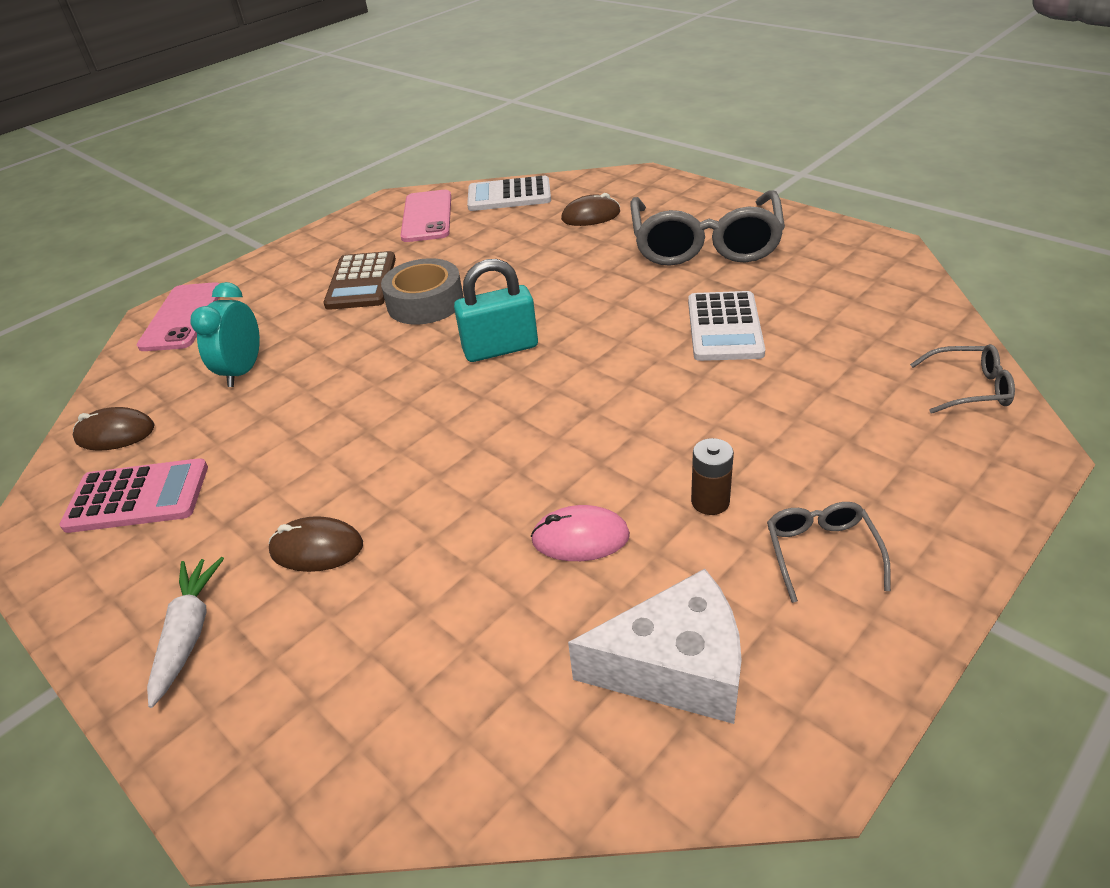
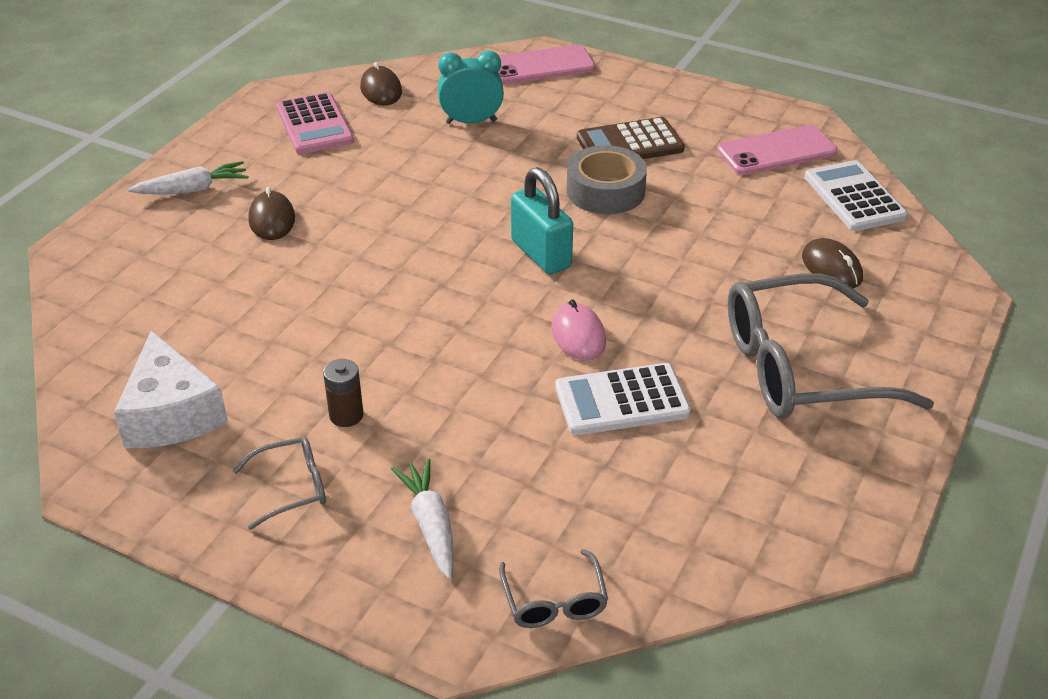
camera: 70 degrees right, 0 degrees up
(580, 538) = (295, 346): pink mouse -> pink mouse (578, 335)
(877, 452) = (430, 524): none -> white carrot

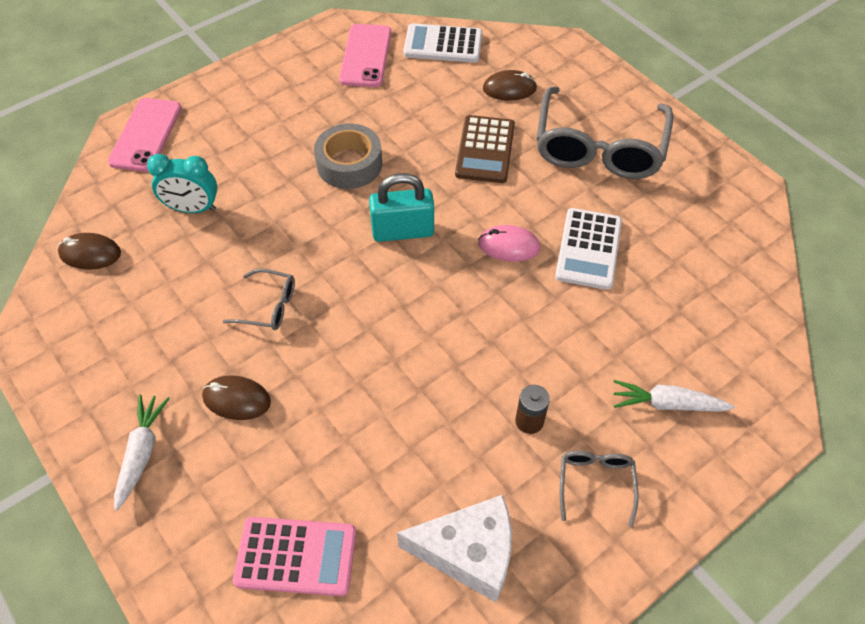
camera: 65 degrees left, 15 degrees up
(314, 125) = (107, 321): pink calculator -> pink calculator (296, 556)
(471, 122) = (193, 209): turquoise clock -> turquoise clock turned 105 degrees counterclockwise
(554, 601) = (759, 358): grey glasses -> grey glasses (269, 306)
(630, 144) = (299, 126): brown calculator -> brown calculator (485, 150)

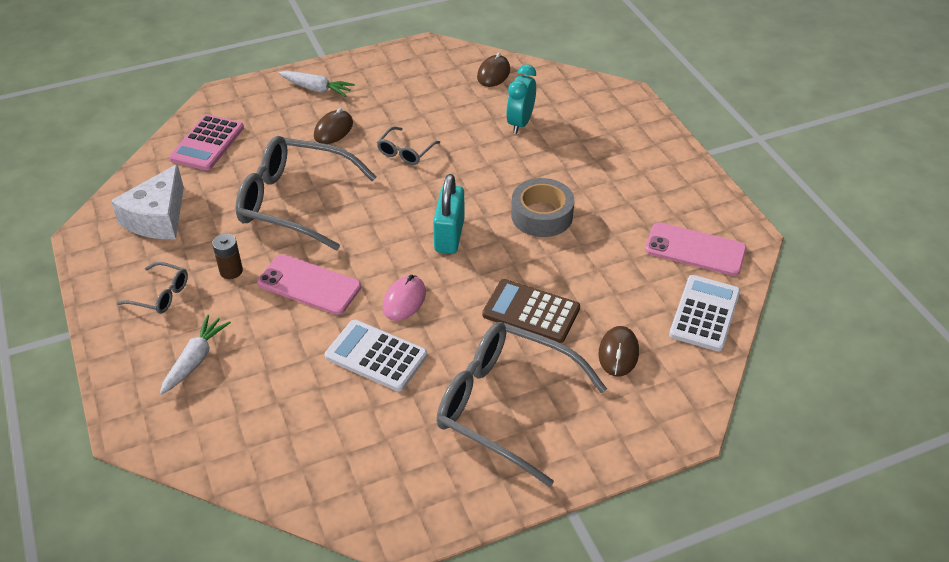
camera: 105 degrees right, 10 degrees down
(146, 135) = (614, 104): pink phone -> pink phone (309, 285)
(391, 396) = (294, 202): none -> grey glasses

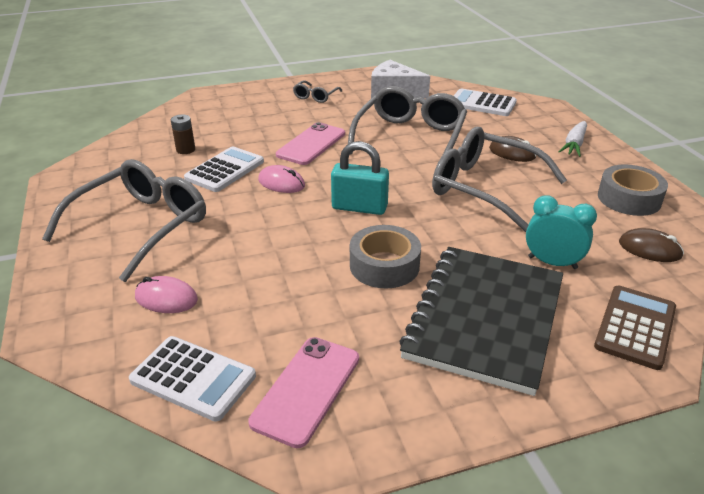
camera: 95 degrees right, 10 degrees down
(195, 359) = (252, 109): white carrot -> none
(207, 143) = (482, 104): pink calculator -> white calculator
(231, 271) = (333, 117): brown battery -> brown battery (185, 150)
(405, 152) = (484, 188): grey glasses -> grey glasses, size x2.21
(419, 72) = (629, 198): none -> grey tape
(531, 312) = (244, 247): brown calculator -> brown calculator (635, 327)
(596, 162) = (484, 318): none -> black notebook
(618, 353) = (166, 298): brown mouse -> pink mouse

